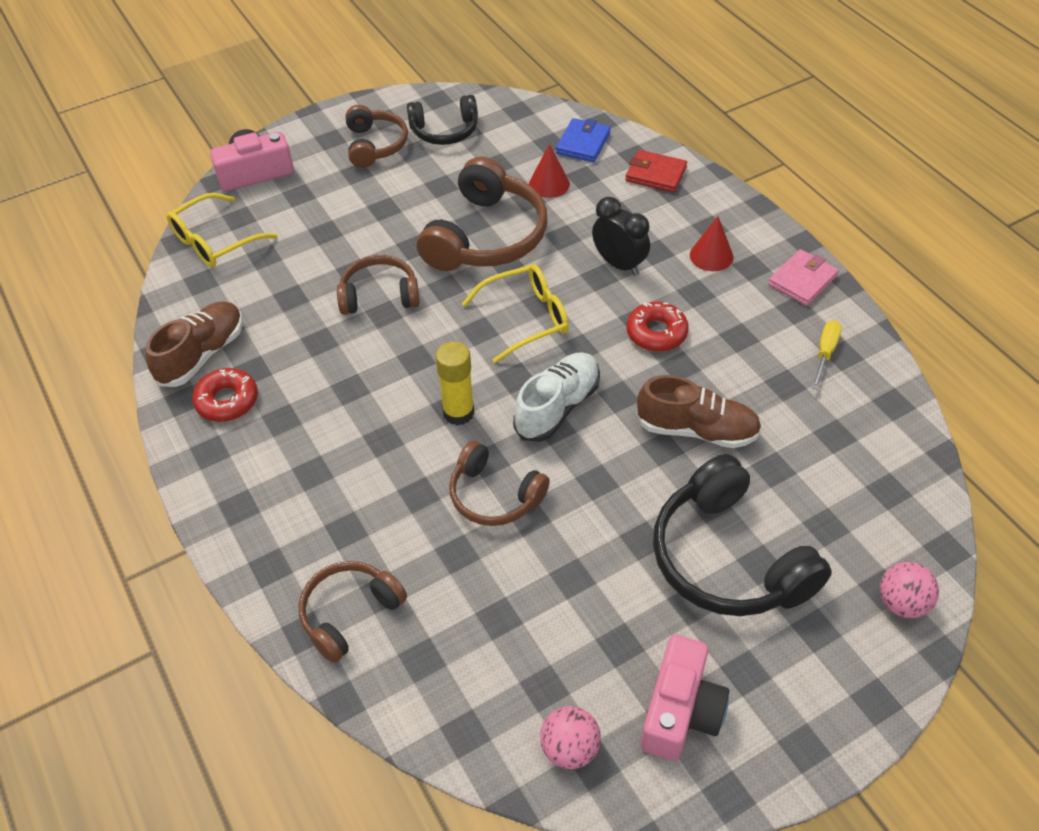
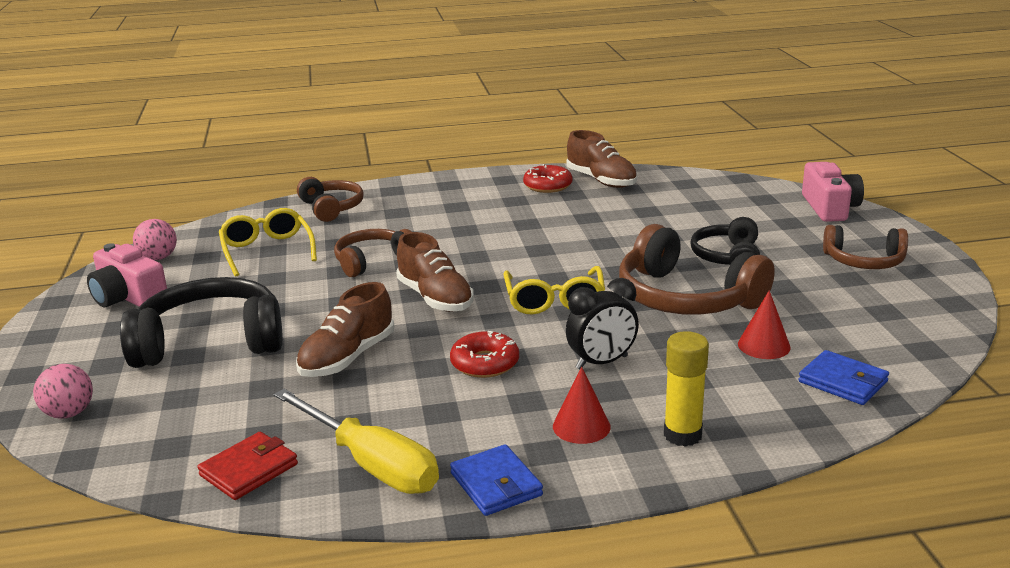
camera: 110 degrees right, 25 degrees down
(214, 241) = (734, 189): yellow glasses -> yellow glasses (267, 250)
(379, 295) = (628, 243): brown headphones -> none
(445, 130) = (886, 299): black headphones -> black headphones (728, 257)
(458, 413) = (466, 258): yellow glue stick -> yellow glue stick (682, 435)
(557, 407) = (435, 298): white shoe -> brown shoe
(655, 174) = (759, 422): red wallet -> red wallet (249, 470)
(802, 280) = (496, 484): pink wallet -> blue wallet
(825, 353) = (371, 464): yellow screwdriver -> yellow screwdriver, size x2.01

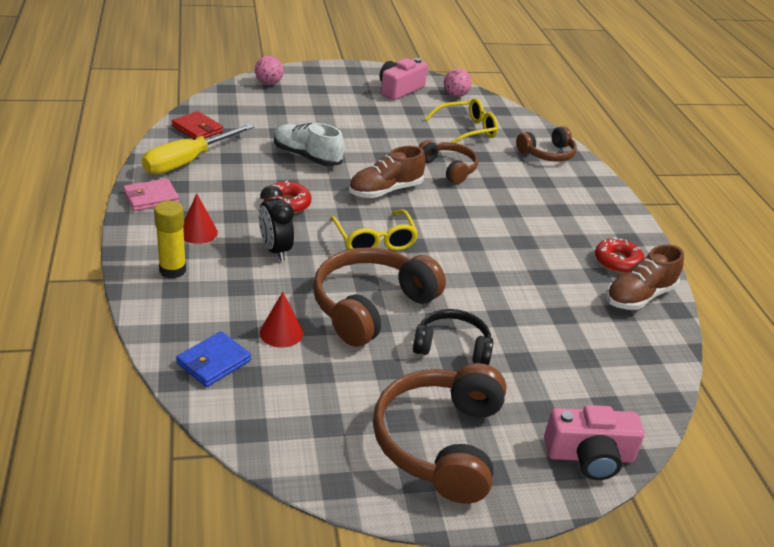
camera: 85 degrees right, 10 degrees up
(210, 342) = (336, 115): black headphones -> none
(347, 358) = (307, 157): brown shoe -> white shoe
(496, 484) = (151, 198): blue wallet -> pink wallet
(554, 301) = (374, 240): yellow glasses -> yellow glasses turned 105 degrees counterclockwise
(864, 261) = (441, 443): brown headphones -> brown headphones, size x1.67

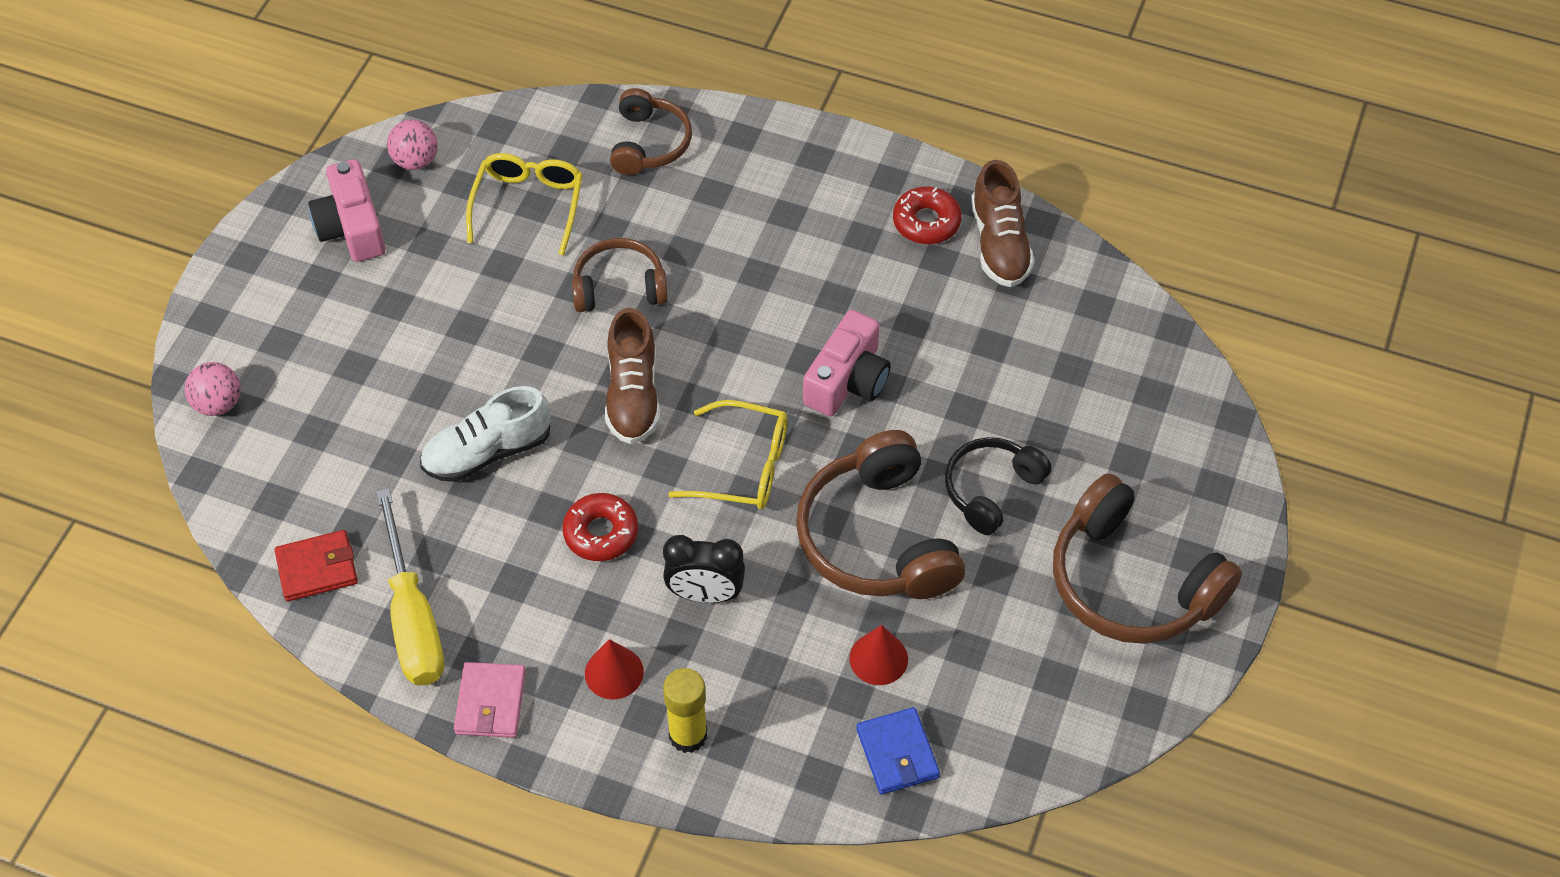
camera: 55 degrees left, 20 degrees up
(589, 456) = (1211, 456): pink camera -> pink camera (847, 380)

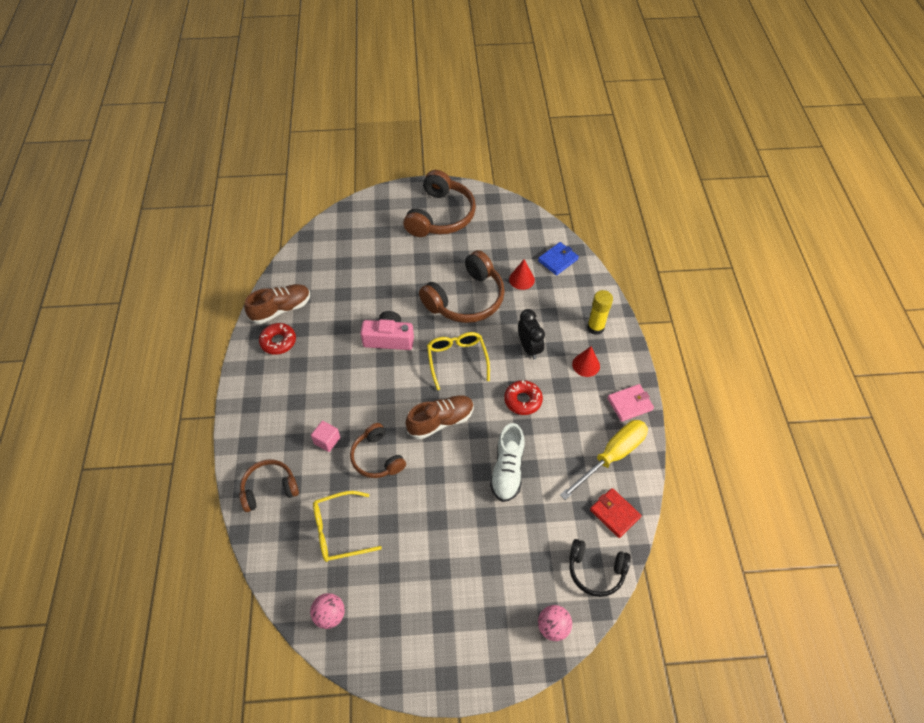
camera: 115 degrees left, 0 degrees up
(352, 227) = (396, 624): pink camera -> none
(487, 452) = (507, 470): white shoe -> white shoe turned 60 degrees clockwise
(689, 233) = (327, 440): none -> pink cube
(991, 490) = (421, 270): black headphones -> black headphones (596, 570)

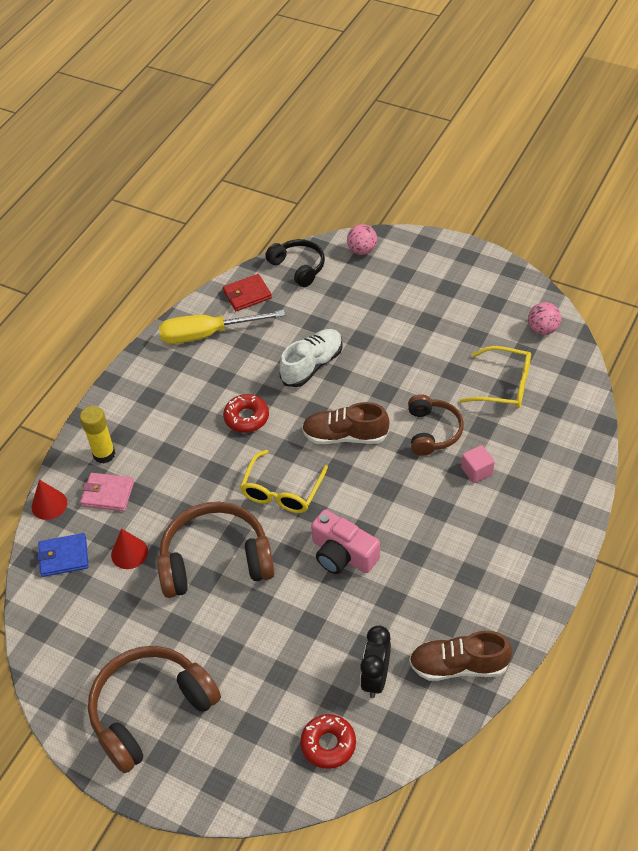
camera: 145 degrees left, 5 degrees down
(269, 489) = (559, 451): brown headphones -> none
(278, 342) = (482, 618): red donut -> red donut (328, 744)
(529, 348) = (194, 466): black clock -> black clock (375, 678)
(586, 365) = (152, 421): red cone -> red cone (49, 504)
(614, 513) = (247, 295): red wallet -> red wallet turned 75 degrees clockwise
(629, 404) = (147, 367): pink wallet -> pink wallet (108, 494)

